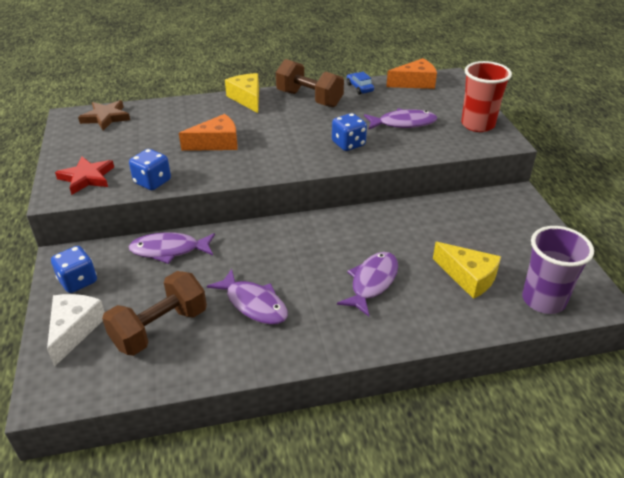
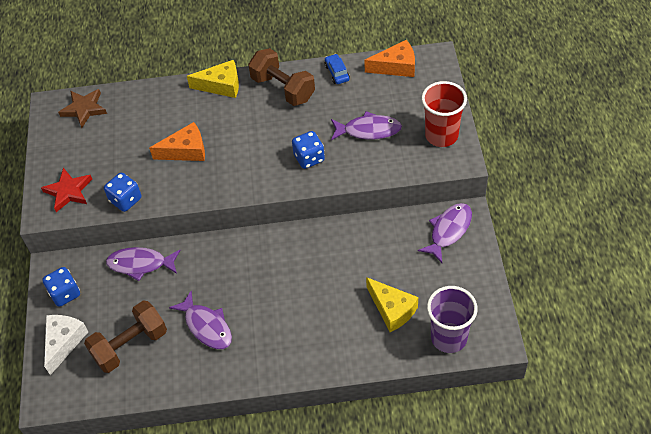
camera: 10 degrees right, 15 degrees up
(247, 98) = (221, 85): yellow cheese -> yellow cheese turned 105 degrees clockwise
(372, 282) = (308, 310): purple fish -> purple fish (449, 230)

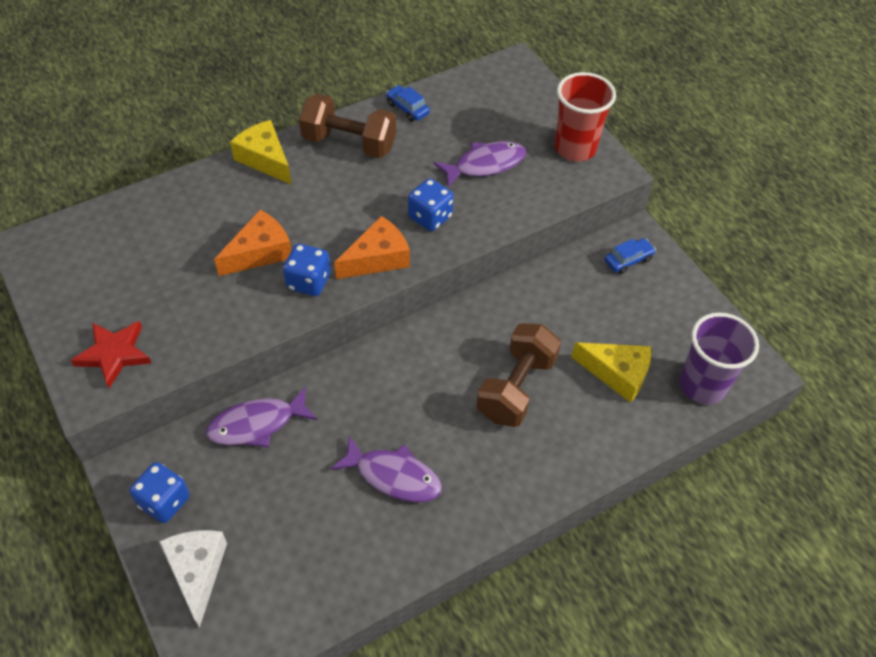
camera: 30 degrees left, 0 degrees up
(84, 109) = (82, 237): brown star -> none
(125, 200) = (207, 340): blue dice -> blue dice (308, 282)
(130, 345) = (299, 540): brown dumbbell -> brown dumbbell (516, 387)
(221, 85) = (265, 159): yellow cheese -> yellow cheese turned 105 degrees counterclockwise
(396, 66) = (475, 84): orange cheese -> orange cheese (377, 258)
(449, 230) = (628, 260): purple fish -> blue car

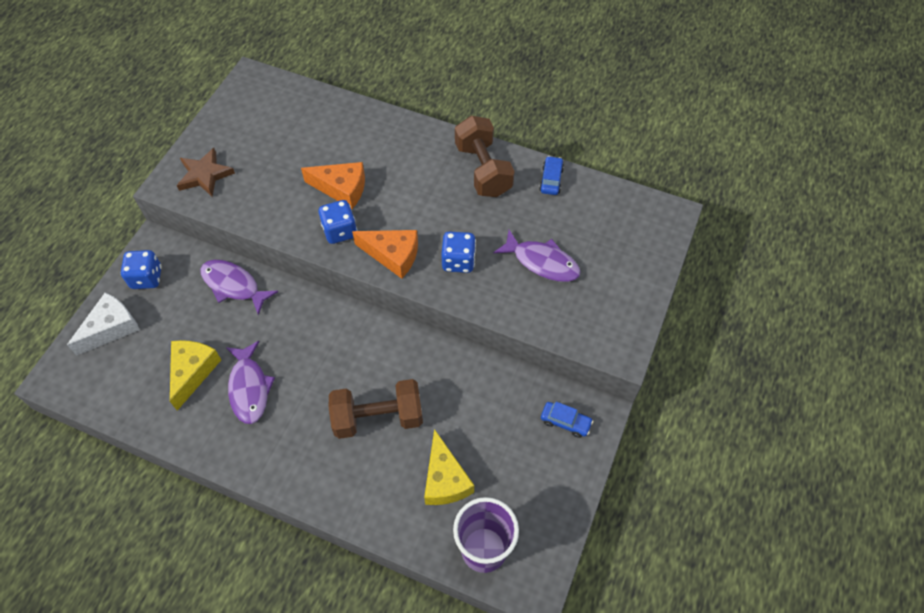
camera: 55 degrees right, 5 degrees up
(114, 354) = (205, 175): red star -> brown star
(265, 159) = (423, 136): yellow cheese -> yellow cheese (193, 372)
(575, 148) = (618, 309): red cup -> none

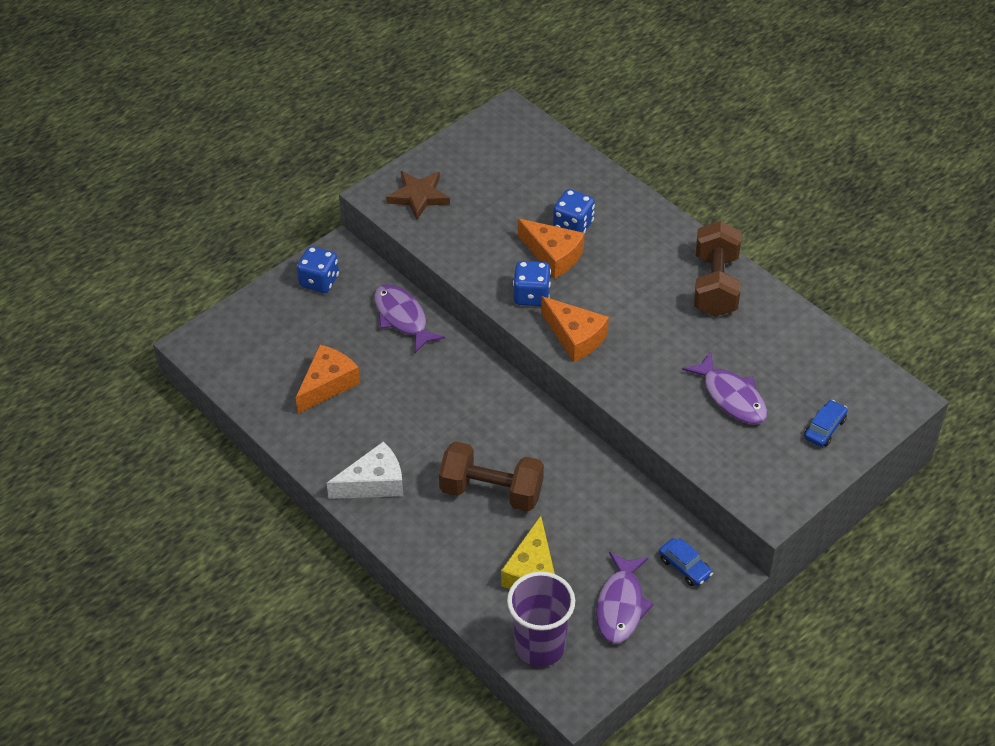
camera: 25 degrees right, 10 degrees down
(111, 328) = (266, 316): white cheese -> white cheese (374, 483)
(193, 372) = (327, 384): yellow cheese -> orange cheese
(249, 388) = (376, 419): purple fish -> purple fish (621, 606)
(458, 261) = (641, 365): blue dice -> blue dice (573, 225)
(551, 180) = (786, 319): blue car -> blue car (824, 428)

